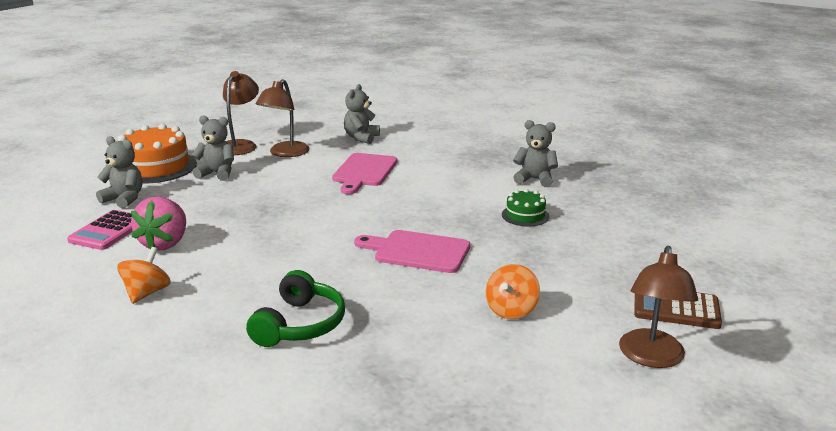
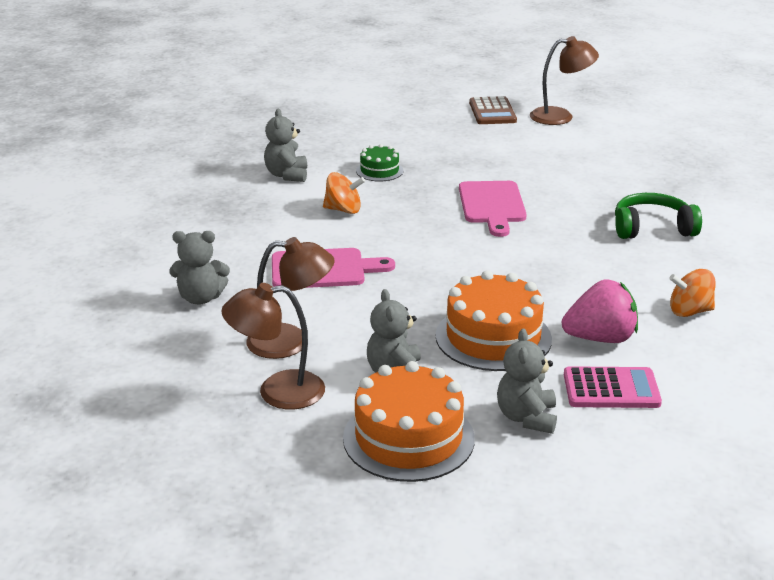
camera: 110 degrees left, 5 degrees up
(216, 207) = (493, 337): none -> orange cake
(511, 310) = (548, 159): orange spinning top -> orange spinning top (343, 210)

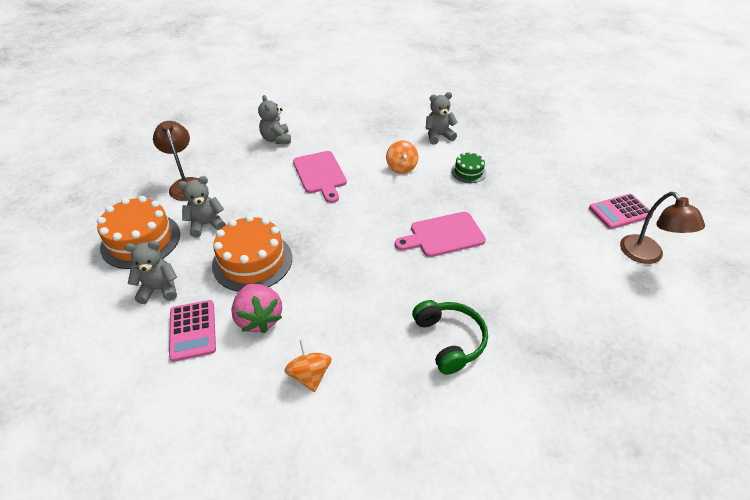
camera: 75 degrees right, 15 degrees up
(291, 342) = (236, 179): brown lamp -> none
(492, 112) = (620, 212): brown calculator -> pink calculator

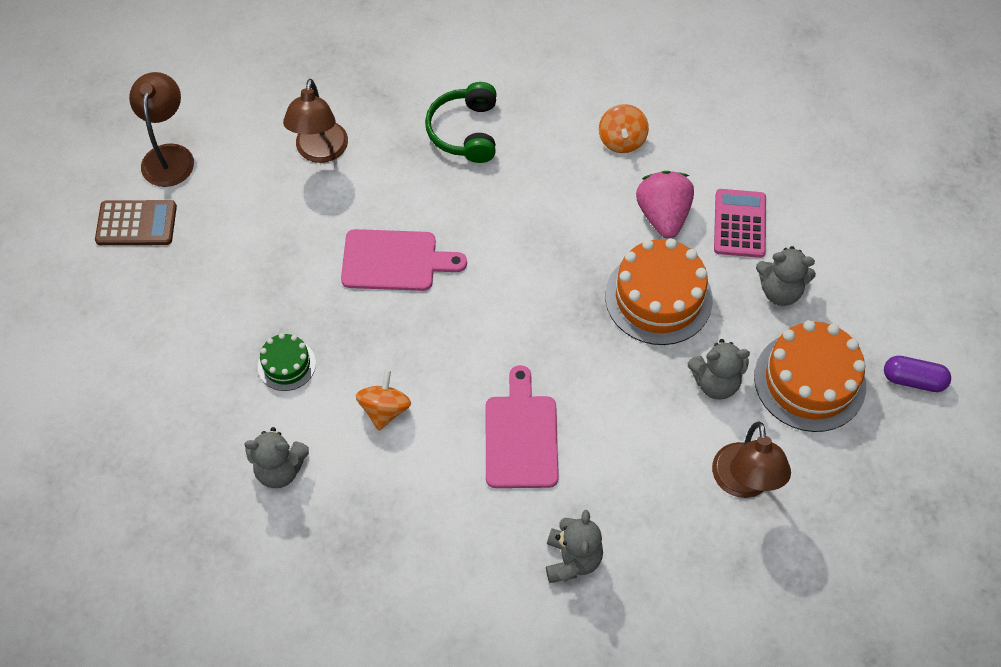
camera: 160 degrees left, 15 degrees up
(64, 259) = (913, 380): none -> purple capsule
(548, 289) = (320, 152): none -> brown lamp
(620, 212) = (136, 223): pink calculator -> brown calculator

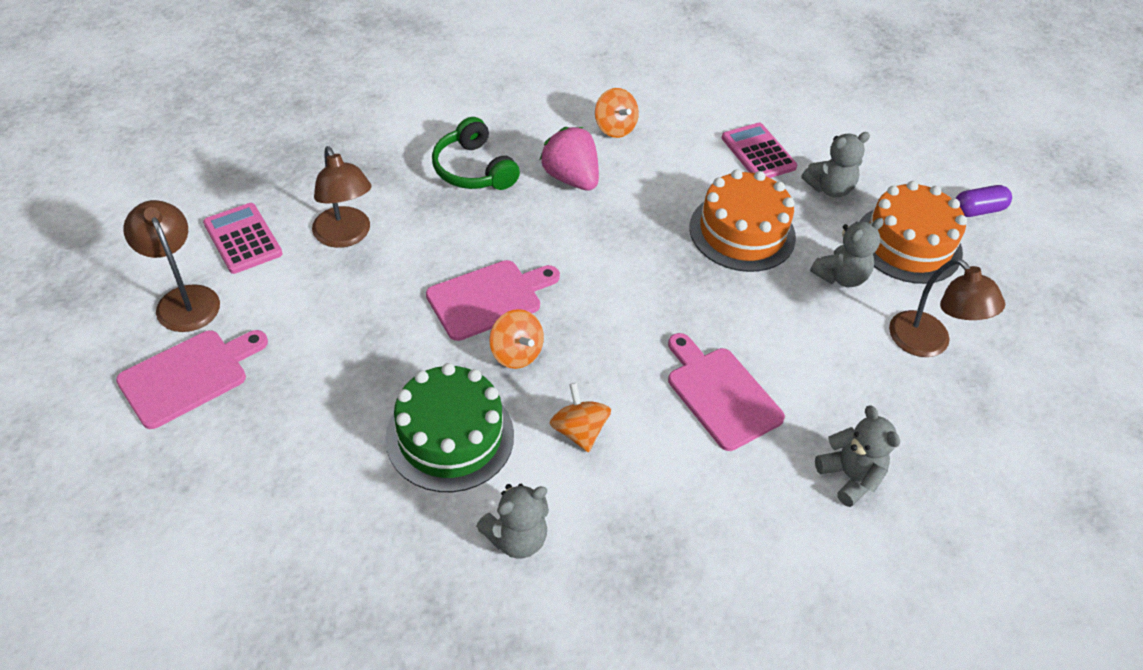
camera: 35 degrees left, 10 degrees down
(136, 223) = (189, 376): brown calculator -> pink cutting board
(241, 120) = (243, 239): none -> pink calculator
(286, 365) = (450, 436): green cake -> green cake, size x1.90
(383, 320) = (516, 353): none -> orange spinning top
(663, 216) = (694, 170): pink strawberry -> pink strawberry (571, 178)

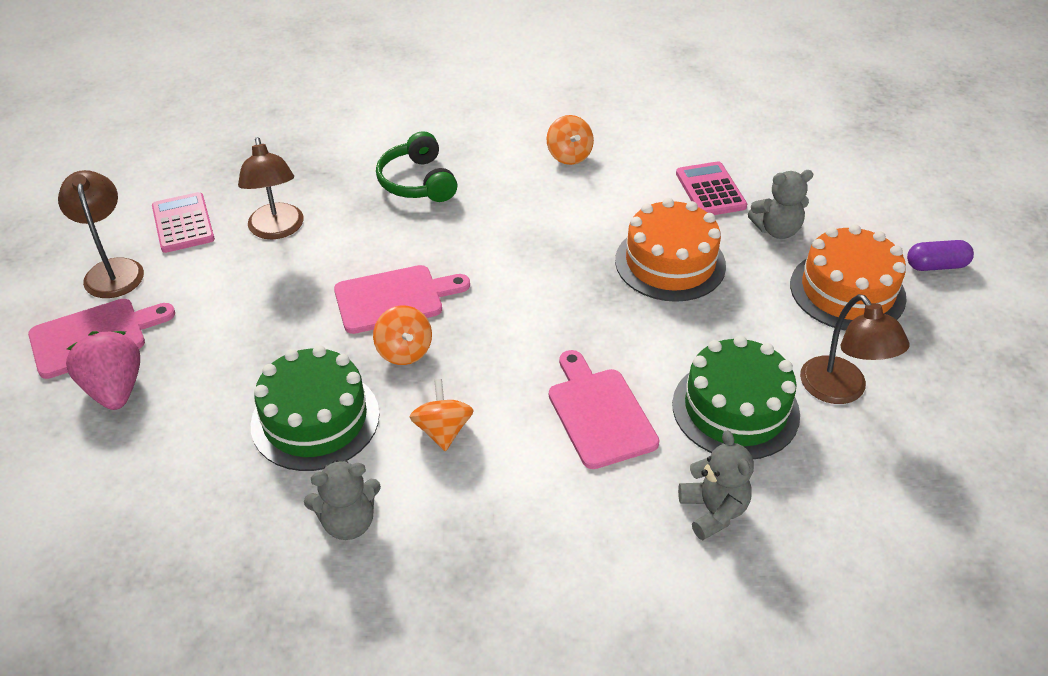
camera: 15 degrees right, 5 degrees down
(571, 178) = (510, 197): pink strawberry -> pink strawberry (115, 389)
(840, 276) = (763, 315): grey teddy bear -> none
(842, 373) = (735, 409): none -> green cake

